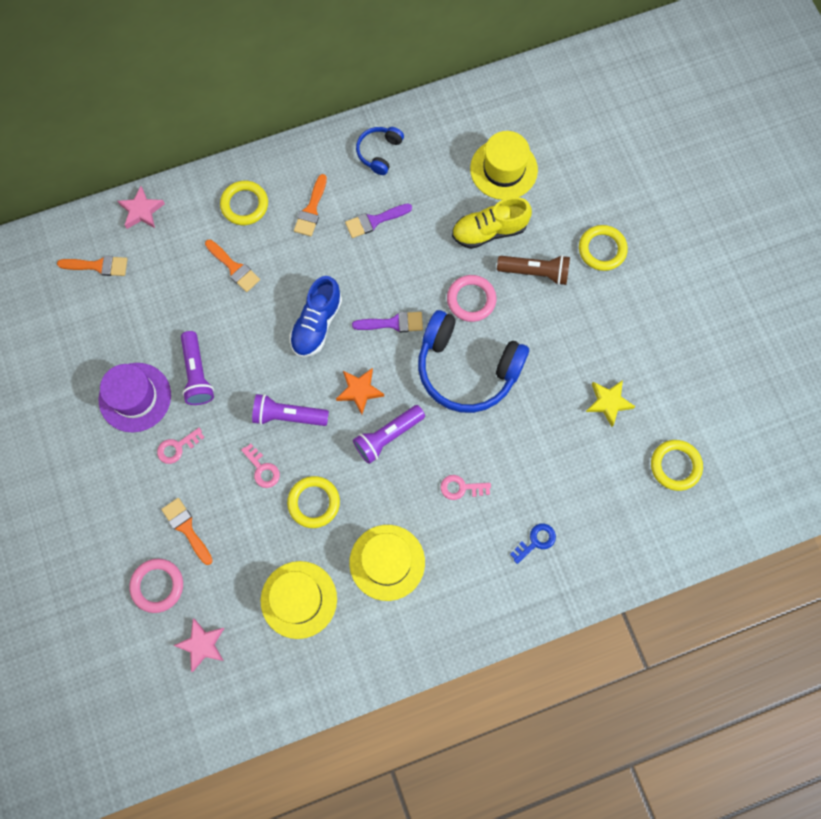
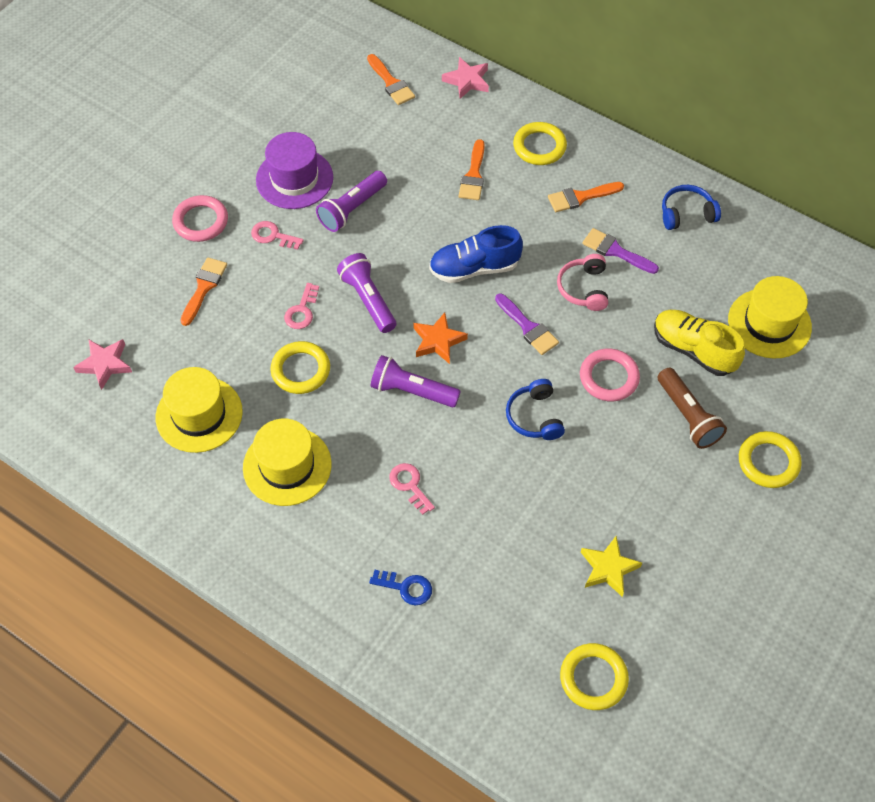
camera: 55 degrees right, 15 degrees down
(157, 586) = (136, 298): pink ring -> pink ring (201, 221)
(389, 264) = (583, 288): none -> pink headphones
(466, 369) = (534, 417): blue headphones -> blue headphones, size x0.49

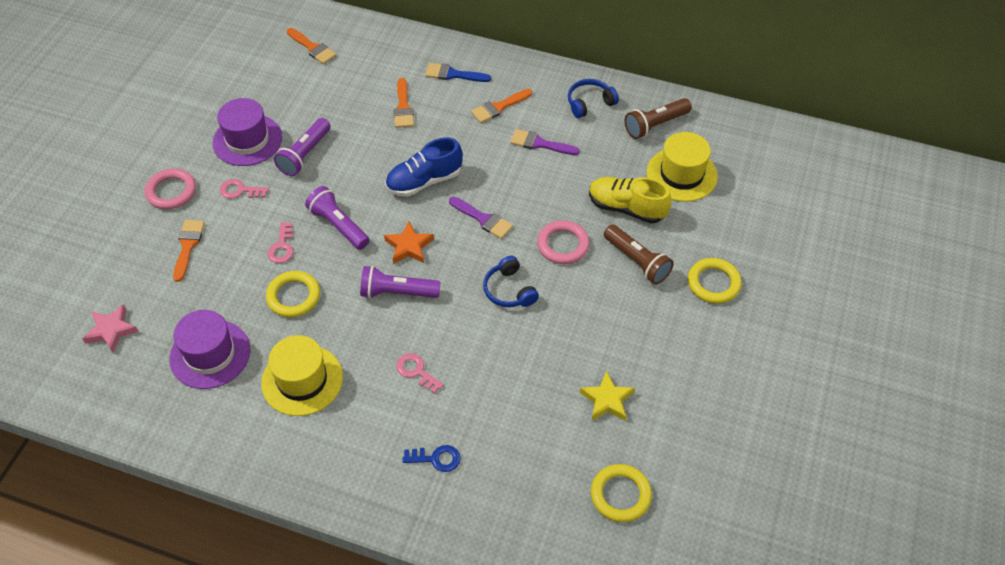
camera: 15 degrees left, 5 degrees down
(199, 414) = (210, 354): yellow hat -> purple hat
(467, 81) = (377, 34): pink star -> none
(539, 146) = (453, 74): yellow ring -> blue brush
(583, 288) = (521, 178): pink headphones -> none
(755, 256) = (655, 125): none -> brown flashlight

